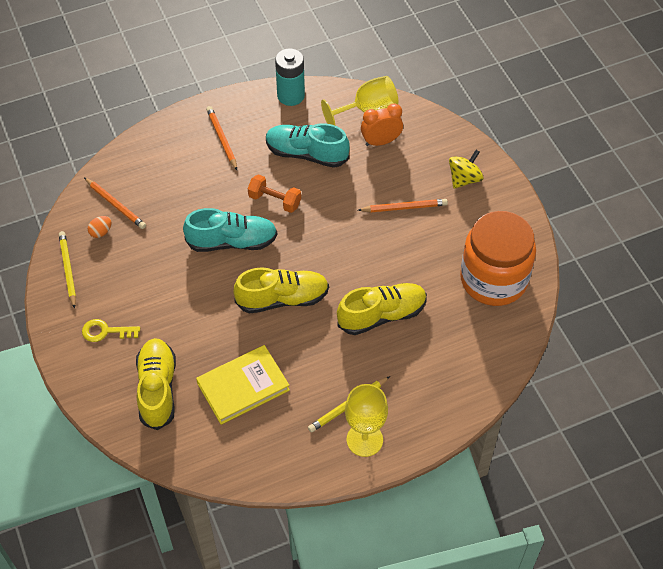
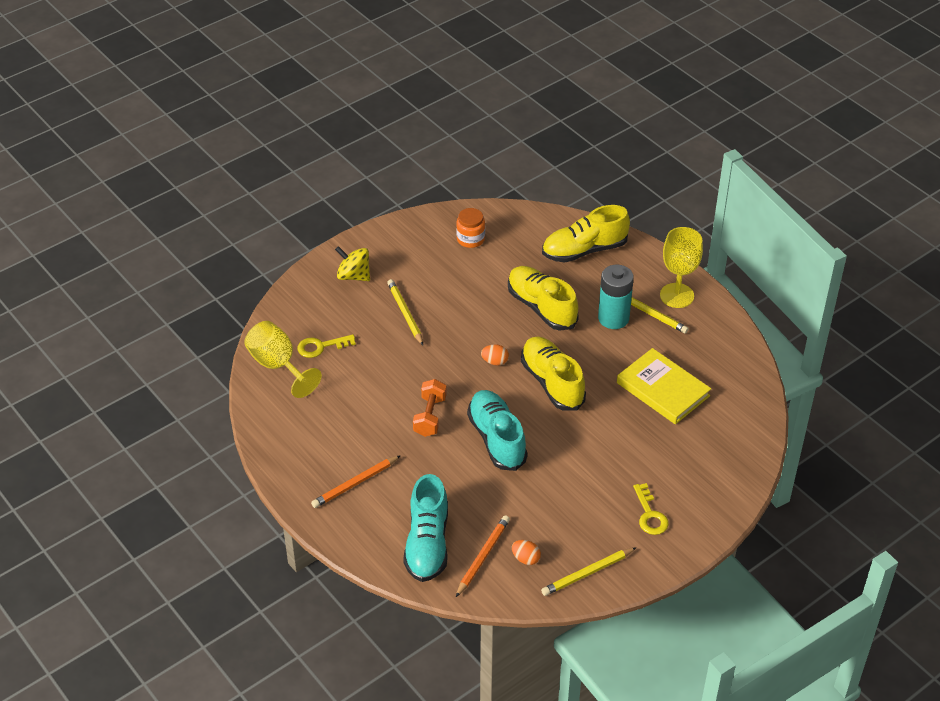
camera: 105 degrees left, 10 degrees down
(157, 389) = (695, 453): yellow shoe -> yellow shoe (584, 250)
(291, 96) = (271, 436): turquoise battery -> turquoise battery (613, 318)
(306, 154) = (356, 404): turquoise shoe -> turquoise shoe (427, 544)
(323, 261) = (495, 361): none -> orange egg
(381, 142) = (321, 347): orange clock -> yellow key
(404, 207) = (405, 313): orange pencil -> yellow pencil
(493, 279) = (470, 239): orange jar -> orange jar, size x0.42

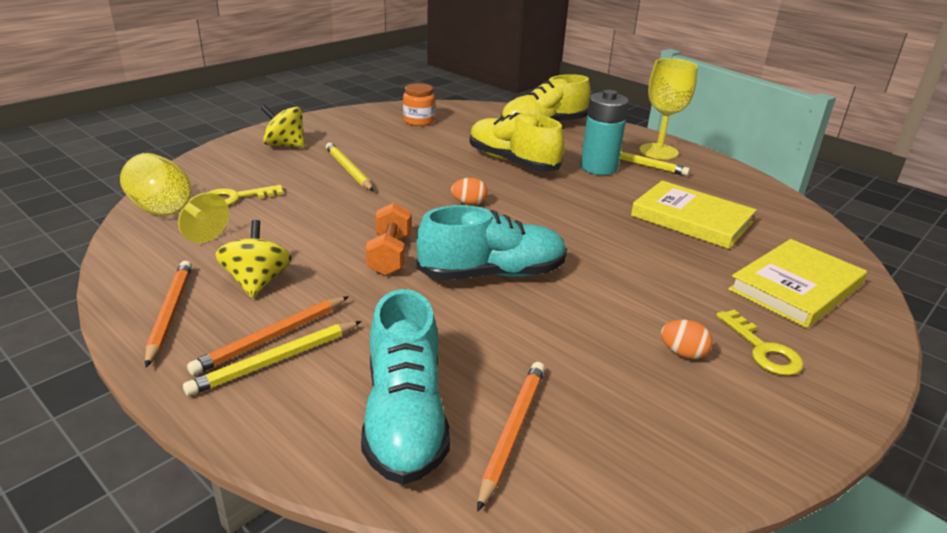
camera: 10 degrees left, 15 degrees down
(294, 460) = (170, 313): none -> orange pencil
(343, 437) = (257, 282): none -> yellow spinning top
(497, 439) = (492, 274): turquoise shoe -> turquoise shoe turned 105 degrees clockwise
(525, 559) = (592, 429): orange egg -> orange egg (683, 353)
(552, 382) = (549, 218): yellow shoe -> none
(587, 573) = (712, 444): yellow pencil -> yellow pencil (275, 361)
(703, 465) = (795, 287): none -> yellow book

